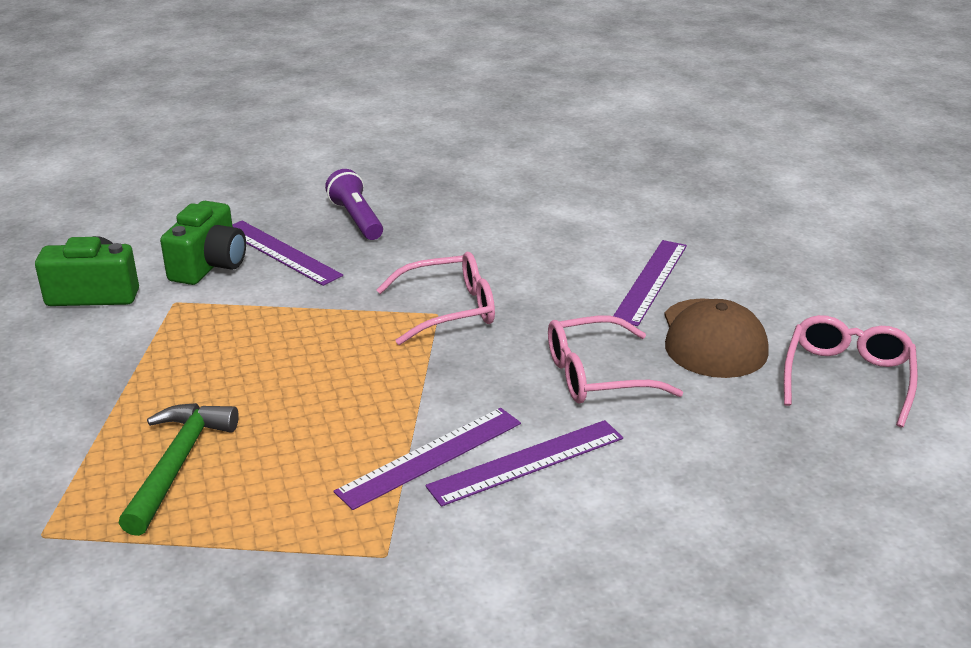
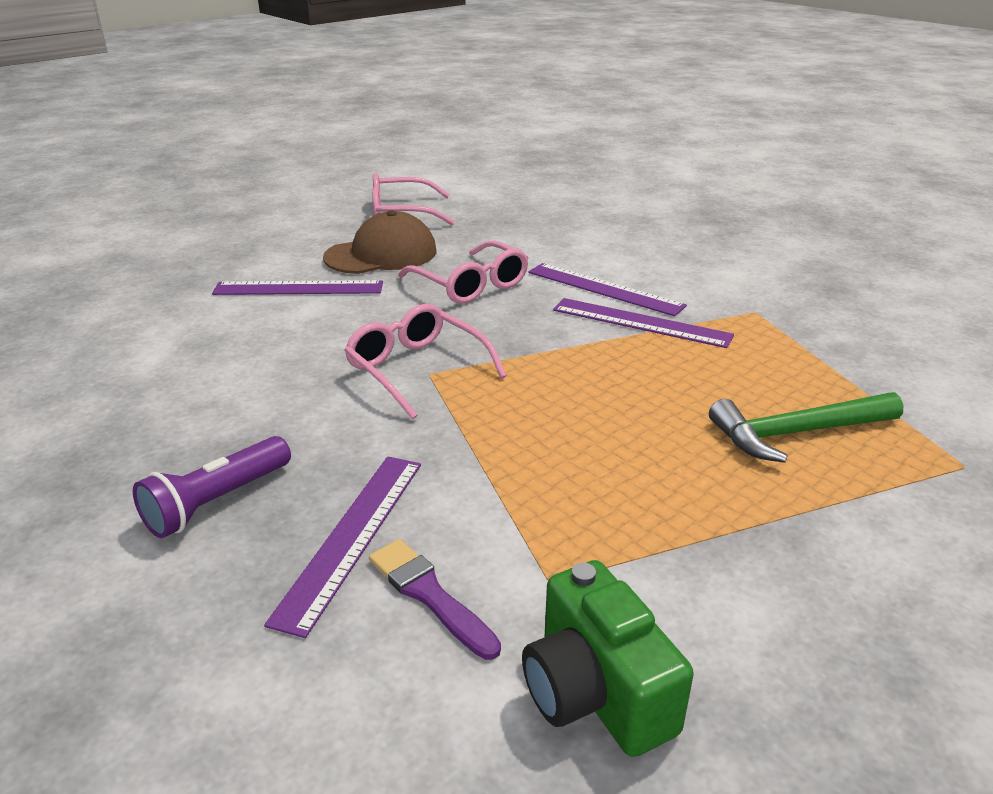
camera: 115 degrees left, 0 degrees up
(209, 265) = (429, 595): green camera -> purple brush

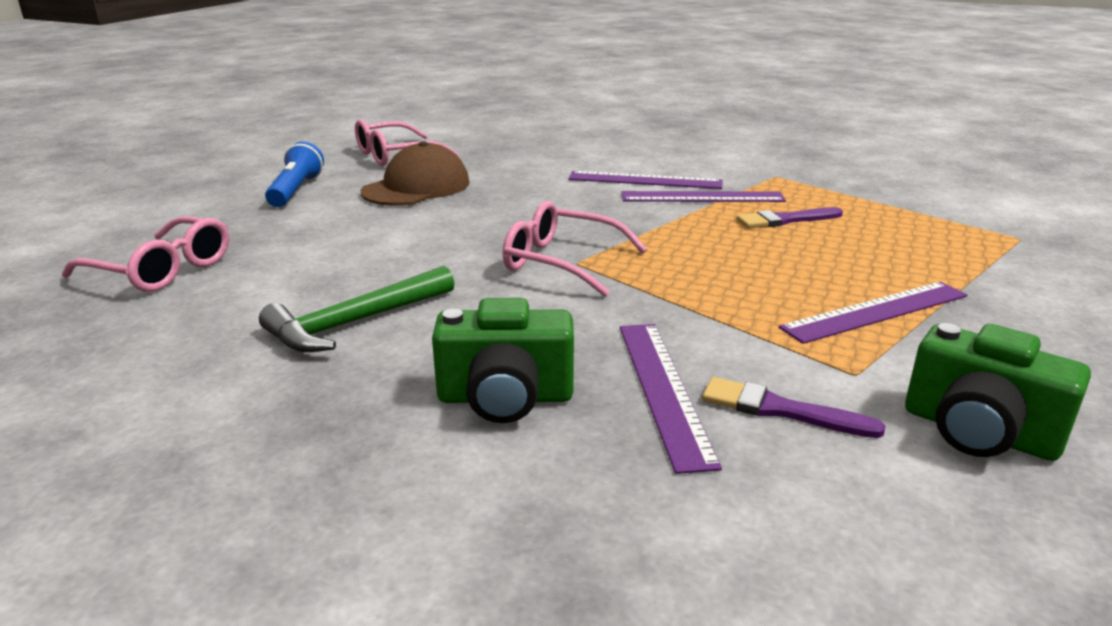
camera: 25 degrees left, 5 degrees down
(217, 502) = (505, 398): purple flashlight -> green camera
(280, 238) = (295, 191): none -> blue flashlight
(298, 288) = (367, 225): purple ruler -> purple ruler (876, 311)
(470, 285) = (529, 195): pink glasses -> pink glasses (162, 270)
(698, 372) = (785, 220): none -> purple brush
(797, 433) = (899, 242): green hammer -> green hammer (356, 322)

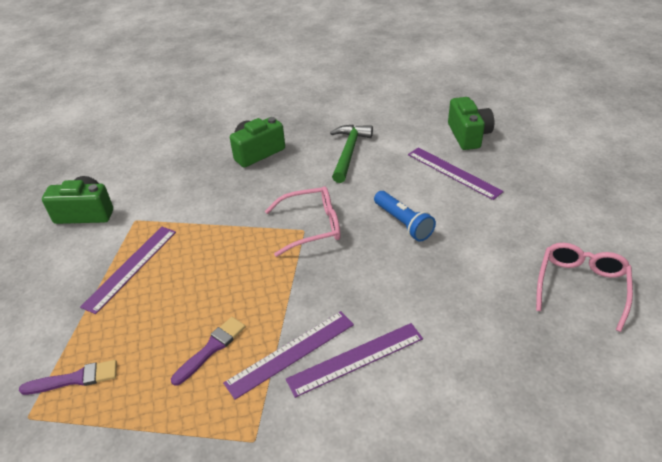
camera: 145 degrees right, 15 degrees up
(162, 270) = (468, 135): pink glasses -> green camera
(295, 191) = (542, 208): blue flashlight -> blue flashlight (403, 223)
(416, 187) = (488, 252): brown cap -> none
(663, 389) = (206, 179): purple ruler -> purple ruler (453, 172)
(780, 410) = (160, 190): purple brush -> purple brush (75, 379)

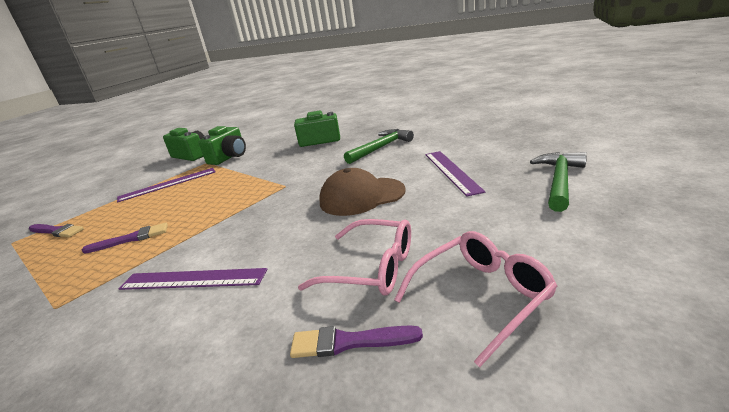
camera: 35 degrees right, 15 degrees down
(291, 353) = (163, 258): purple ruler -> none
(311, 226) = (293, 185): pink glasses -> pink glasses (371, 268)
(403, 223) = (361, 196): blue flashlight -> brown cap
(468, 135) = (498, 149): green camera -> green camera (229, 157)
(537, 350) = (349, 342): none -> purple brush
(546, 166) = (559, 181): none -> green hammer

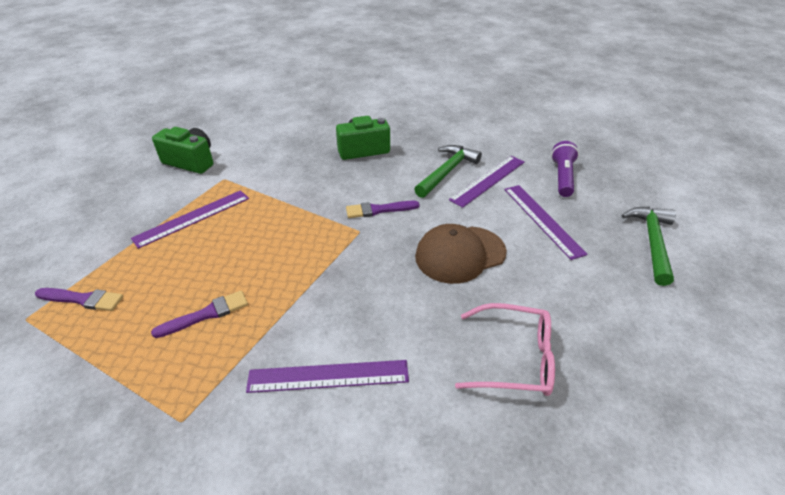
camera: 15 degrees left, 15 degrees up
(229, 157) = (252, 171): green camera -> none
(349, 342) = (531, 446): purple brush -> purple brush (378, 210)
(414, 150) = (488, 180): none -> purple ruler
(480, 296) = (625, 390): pink glasses -> none
(484, 144) = (562, 177): none -> purple flashlight

